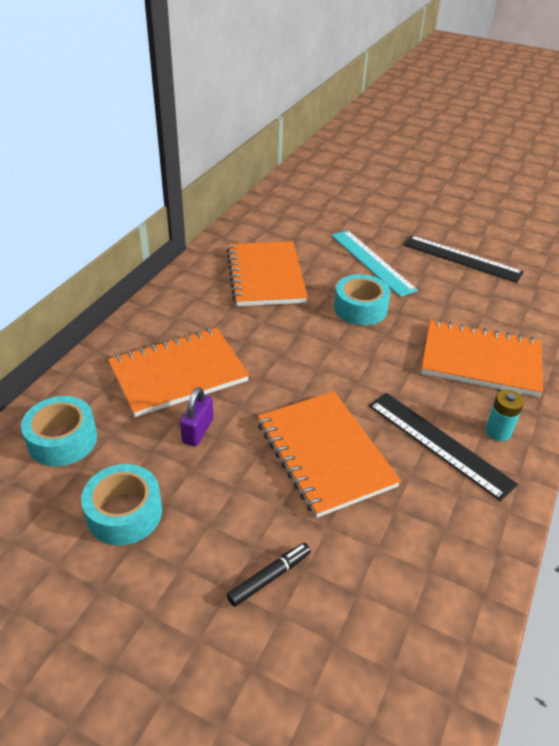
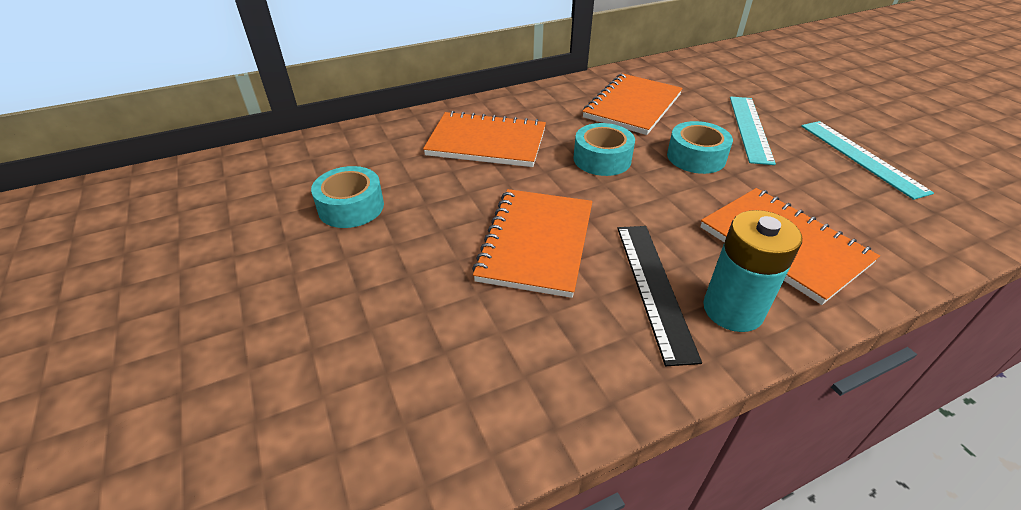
camera: 40 degrees right, 0 degrees up
(62, 440) = (366, 148): turquoise tape -> turquoise tape (602, 159)
(198, 431) = (457, 182): purple padlock -> none
(269, 577) = (393, 300): black marker -> none
(461, 258) = (861, 157): black ruler -> turquoise ruler
(498, 431) = (732, 310): turquoise battery -> turquoise battery, size x1.84

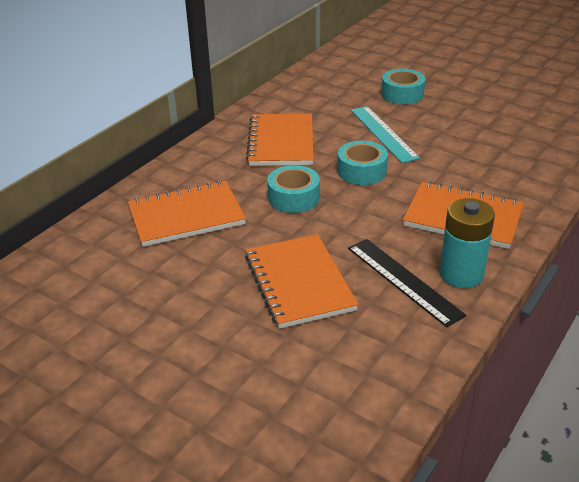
camera: 30 degrees left, 5 degrees down
(351, 207) = (120, 315): turquoise tape -> turquoise tape (402, 94)
(861, 157) = (471, 132): turquoise ruler -> none

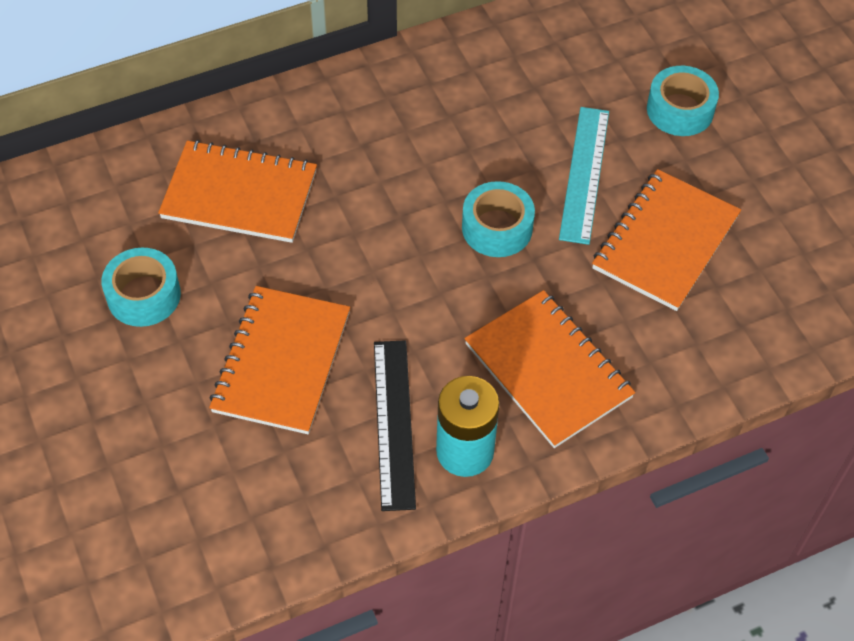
camera: 30 degrees right, 20 degrees up
(281, 142) = (442, 124): orange notebook -> orange notebook (665, 242)
(293, 197) = (380, 229): turquoise tape -> turquoise tape (143, 295)

